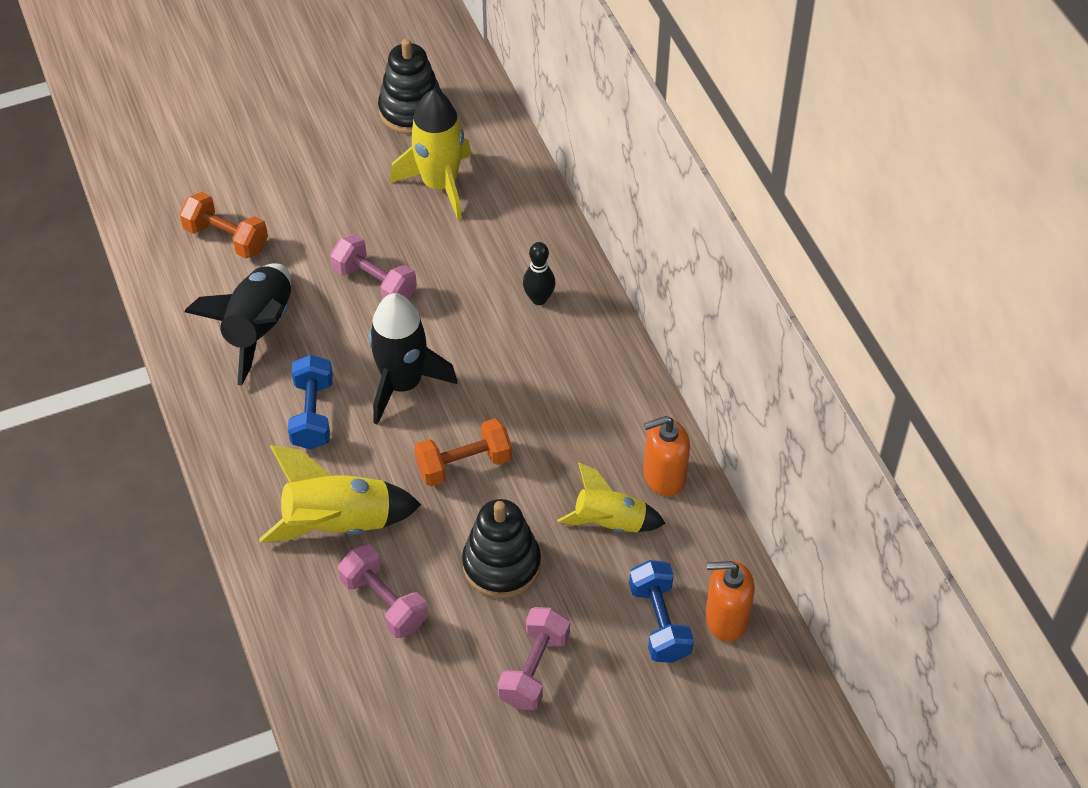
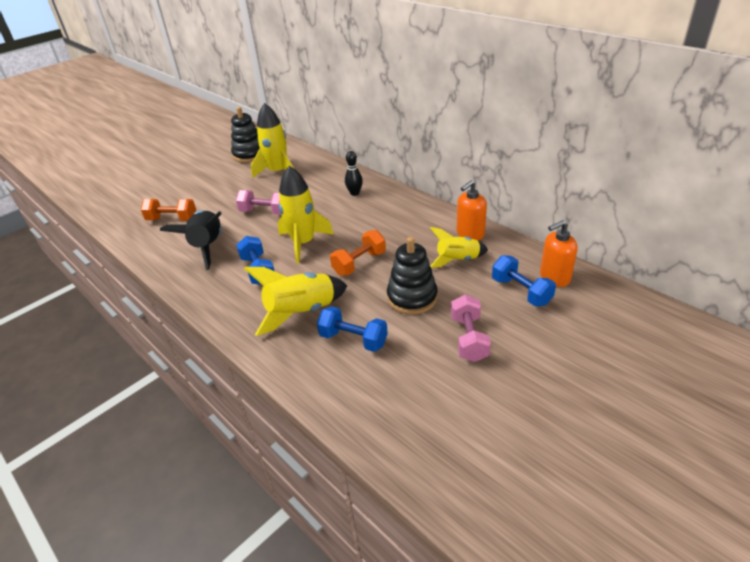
camera: 20 degrees left, 15 degrees down
(384, 602) = (353, 339): pink dumbbell -> blue dumbbell
(403, 384) = (303, 243): black rocket -> yellow rocket

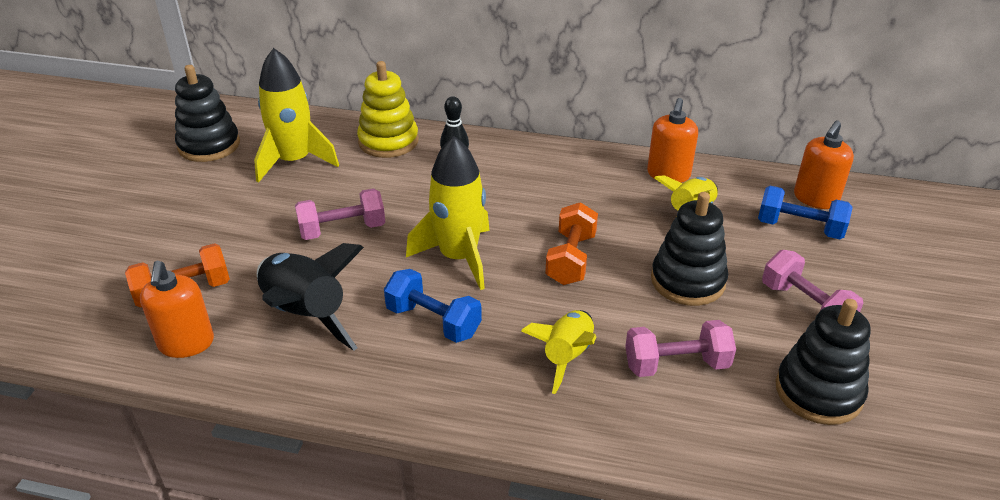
camera: 35 degrees left, 0 degrees up
(150, 243) = (186, 343): none -> orange soap dispenser
(301, 312) = (566, 356): yellow rocket -> yellow rocket, size x0.66
(332, 173) = (388, 141): none -> yellow stacking toy
(353, 339) = (676, 365): blue dumbbell -> pink dumbbell
(419, 389) = (818, 392): none -> black stacking toy

